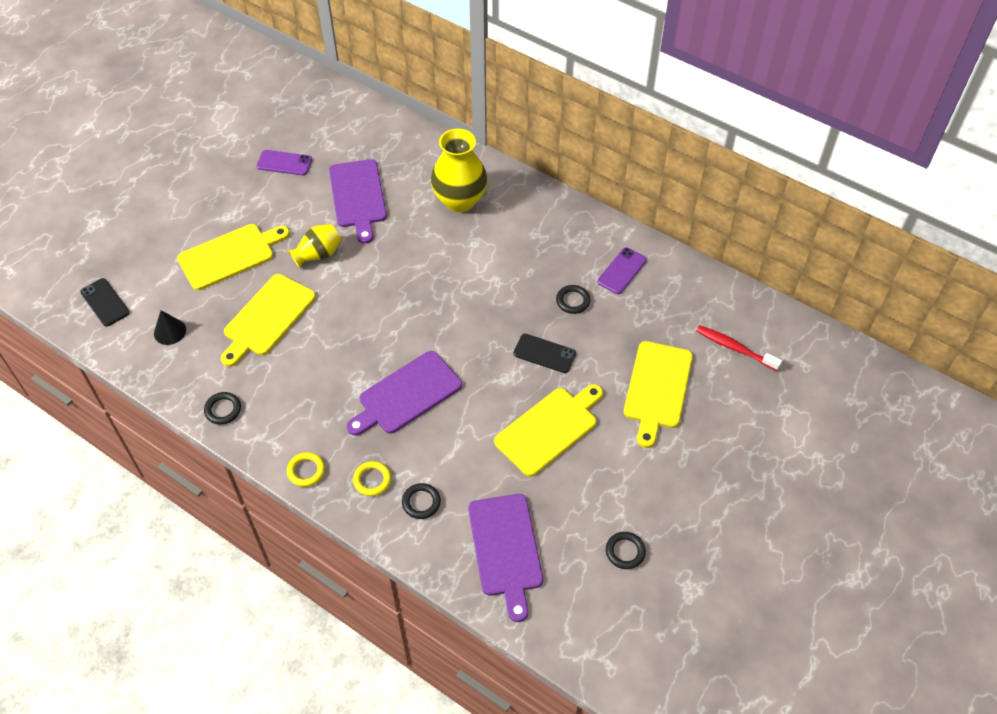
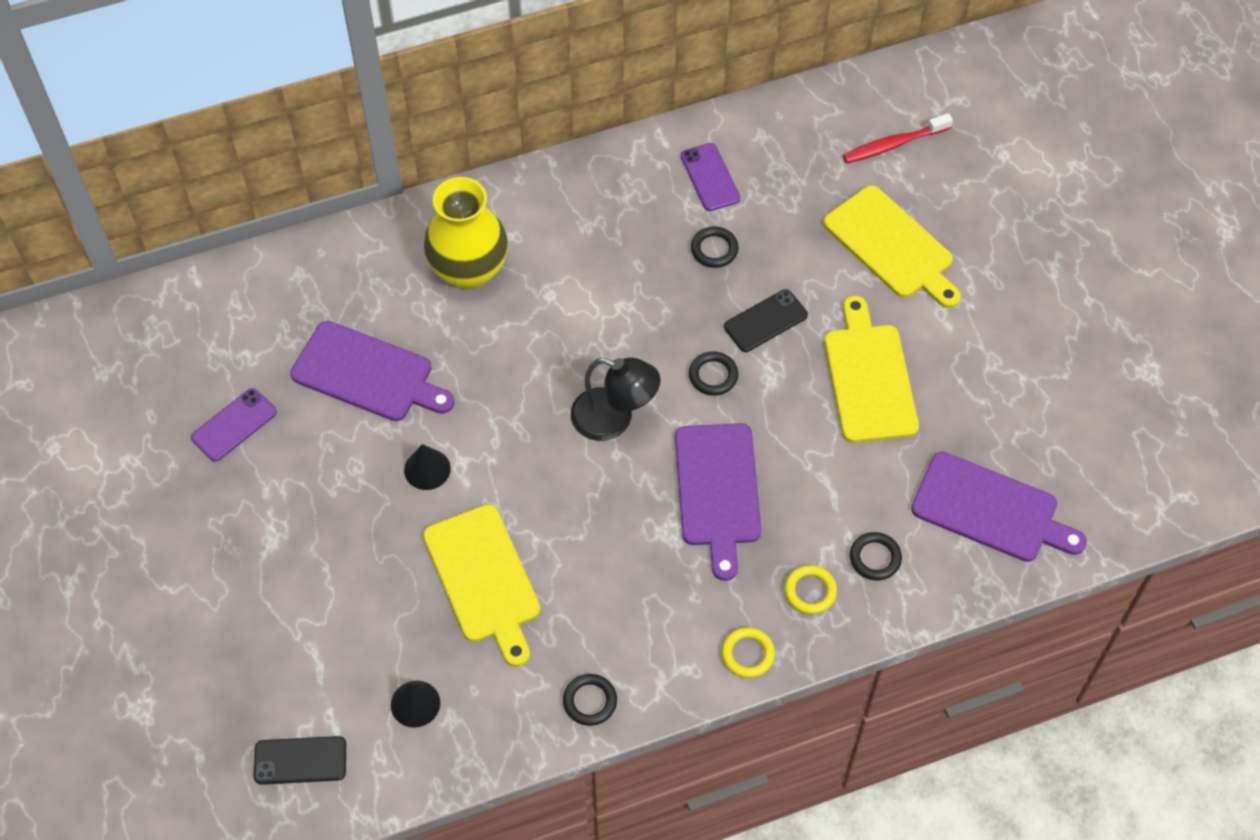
camera: 55 degrees left, 5 degrees up
(230, 255) = (344, 570): yellow cutting board -> none
(318, 254) = (427, 469): yellow vase -> black cone
(416, 318) = (614, 419): none -> black lamp
(625, 552) = (1068, 402): black ring -> black ring (713, 375)

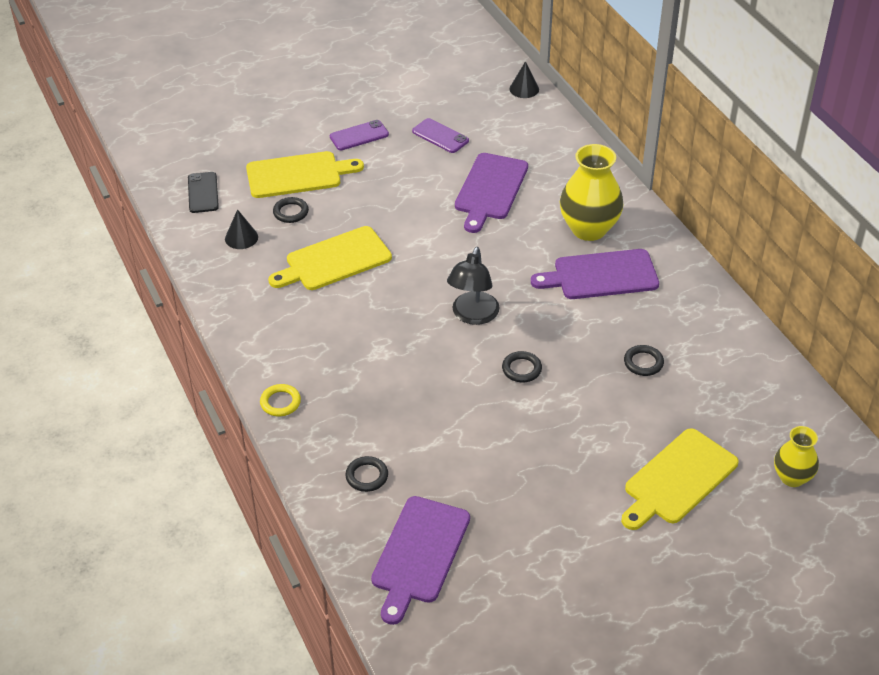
camera: 85 degrees right, 15 degrees down
(427, 469) = (418, 225): black cone -> black cone (524, 89)
(590, 701) = (242, 320): black ring -> black ring (291, 212)
(710, 177) = (716, 356): purple phone -> purple phone (359, 136)
(717, 491) = (418, 378): purple cutting board -> purple cutting board (601, 275)
(765, 321) = (580, 398): black phone -> none
(810, 591) = (335, 437): yellow ring -> none
(869, 378) = (537, 467): yellow cutting board -> yellow cutting board (298, 175)
(893, 144) = (792, 477): red toothbrush -> yellow vase

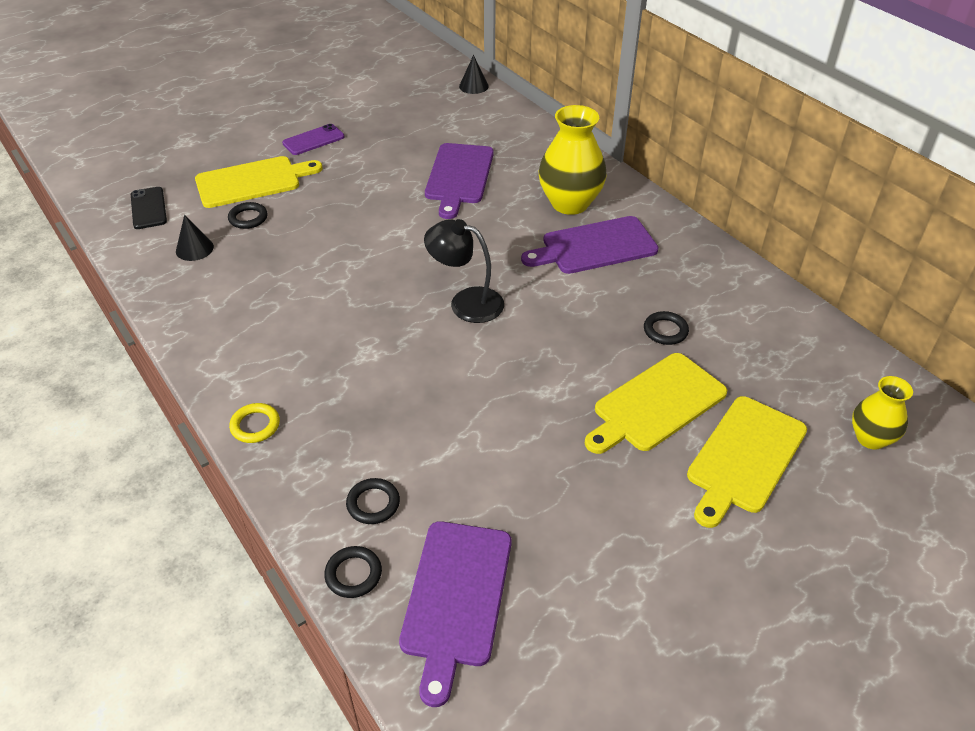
camera: 10 degrees left, 0 degrees up
(334, 260) = (302, 261): yellow cutting board -> yellow cutting board (656, 404)
(440, 136) = (398, 133): purple phone -> none
(473, 316) = (466, 302): black lamp -> black lamp turned 105 degrees clockwise
(521, 369) = (533, 353): black ring -> black ring (353, 574)

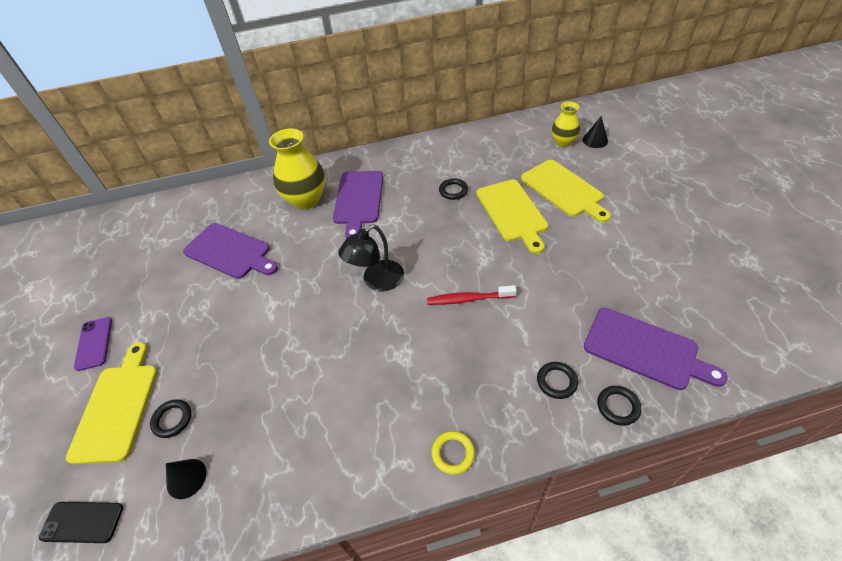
camera: 65 degrees left, 5 degrees up
(471, 391) = (468, 299): none -> red toothbrush
(473, 86) = (119, 215): black cone -> black cone (595, 140)

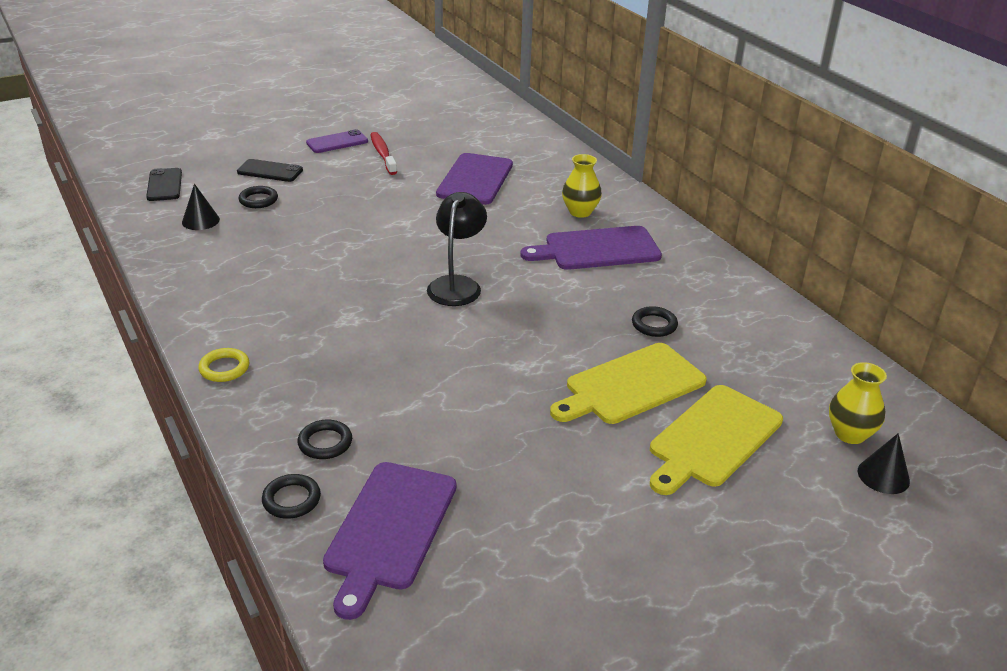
camera: 70 degrees right, 15 degrees down
(117, 407) = (270, 171): yellow cutting board -> black phone
(306, 200) = (580, 212): yellow vase -> yellow vase, size x0.58
(377, 281) = (457, 285): black lamp -> black lamp turned 75 degrees clockwise
(468, 299) = (445, 358): red toothbrush -> red toothbrush (383, 154)

